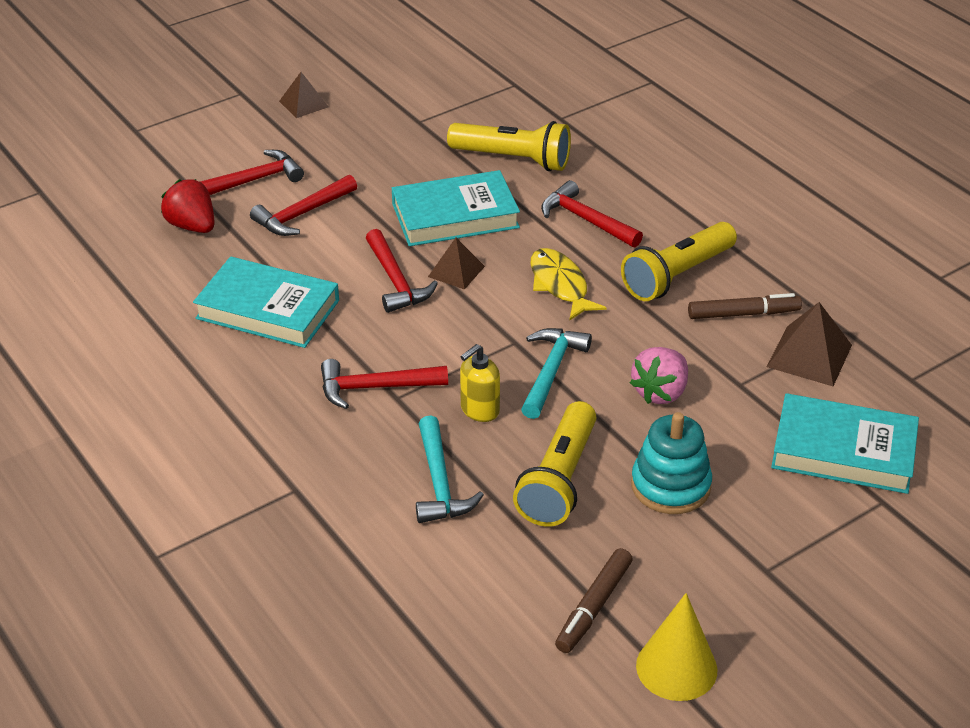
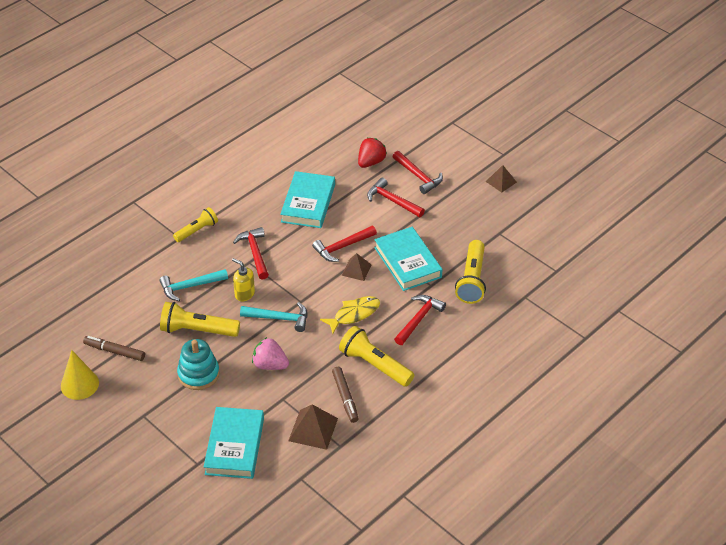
camera: 80 degrees right, 5 degrees up
(284, 463) = (197, 230): none -> yellow flashlight

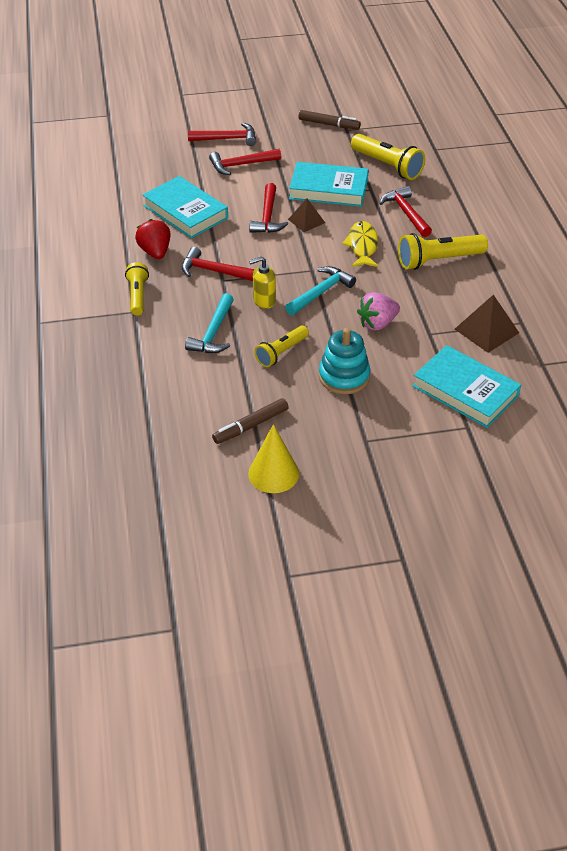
camera: 55 degrees left, 0 degrees up
(197, 330) = (281, 352): yellow flashlight -> yellow flashlight, size x0.64
(345, 397) = (463, 294): brown marker -> brown marker (329, 124)
(371, 162) = (176, 155): red strawberry -> red strawberry (155, 252)
(501, 181) = (286, 102): brown pyramid -> none

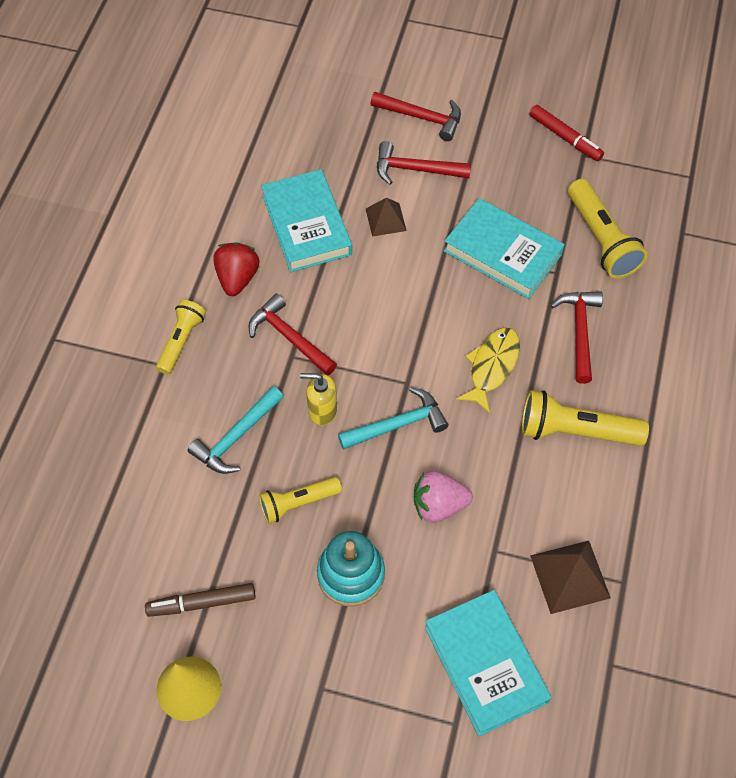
camera: 25 degrees right, 15 degrees up
(267, 216) = (401, 271): red hammer -> none
(306, 221) = (445, 296): brown pyramid -> brown pyramid (385, 219)
(329, 124) = (565, 138): brown marker -> red marker

